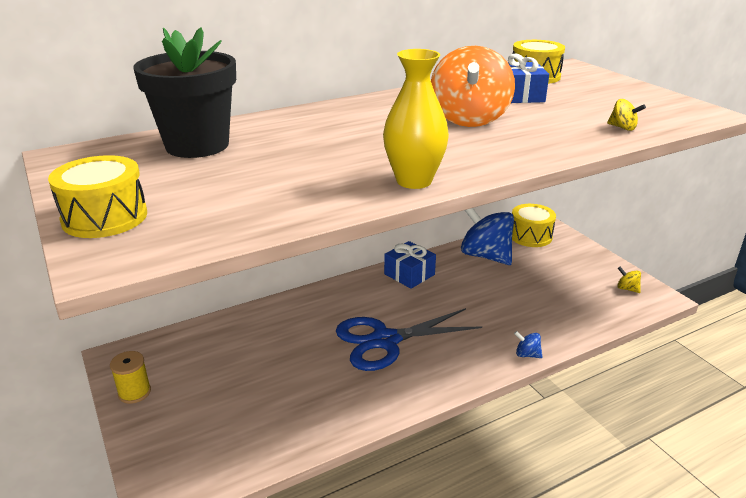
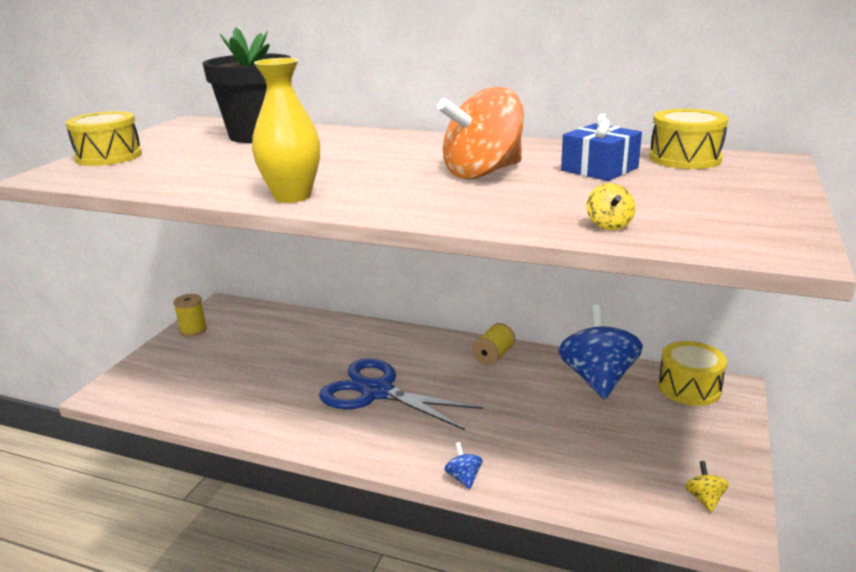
camera: 50 degrees right, 5 degrees down
(409, 274) = (493, 356): blue gift -> yellow spool

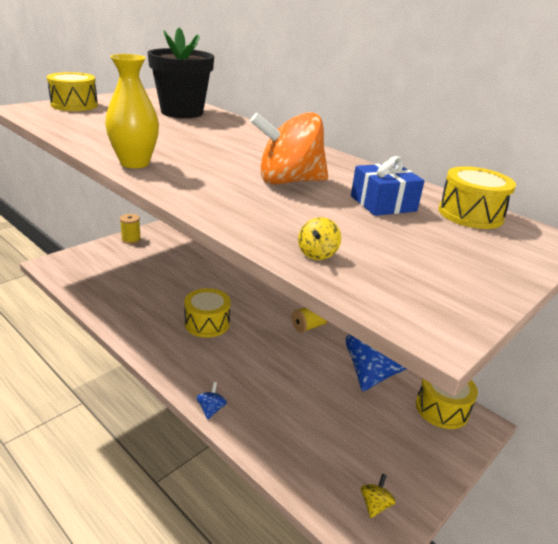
camera: 20 degrees right, 5 degrees up
(377, 392) = (207, 323): blue scissors -> yellow drum

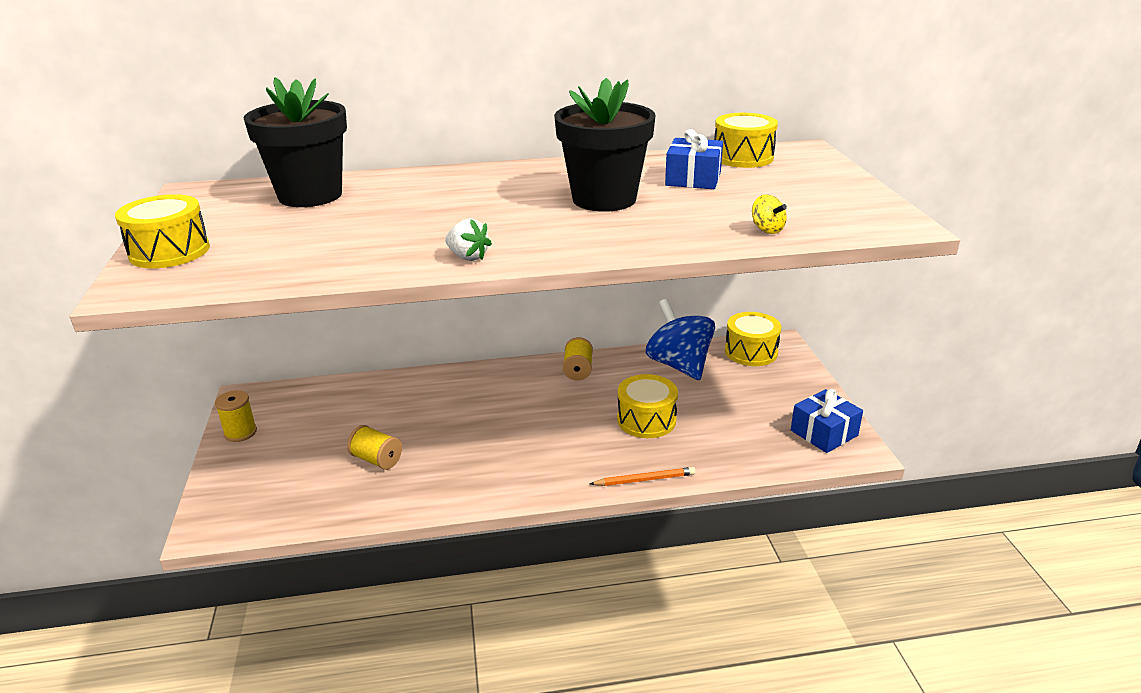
camera: 50 degrees left, 0 degrees up
(135, 163) = (468, 257): yellow vase -> white strawberry
(142, 289) = (376, 460): none -> yellow spool
(207, 323) = (503, 433): yellow drum -> yellow drum (646, 420)
(211, 409) = (644, 480): blue spinning top -> orange pencil
(288, 181) = (604, 199): orange spinning top -> black flower pot
(375, 504) = (824, 433): yellow spinning top -> blue gift

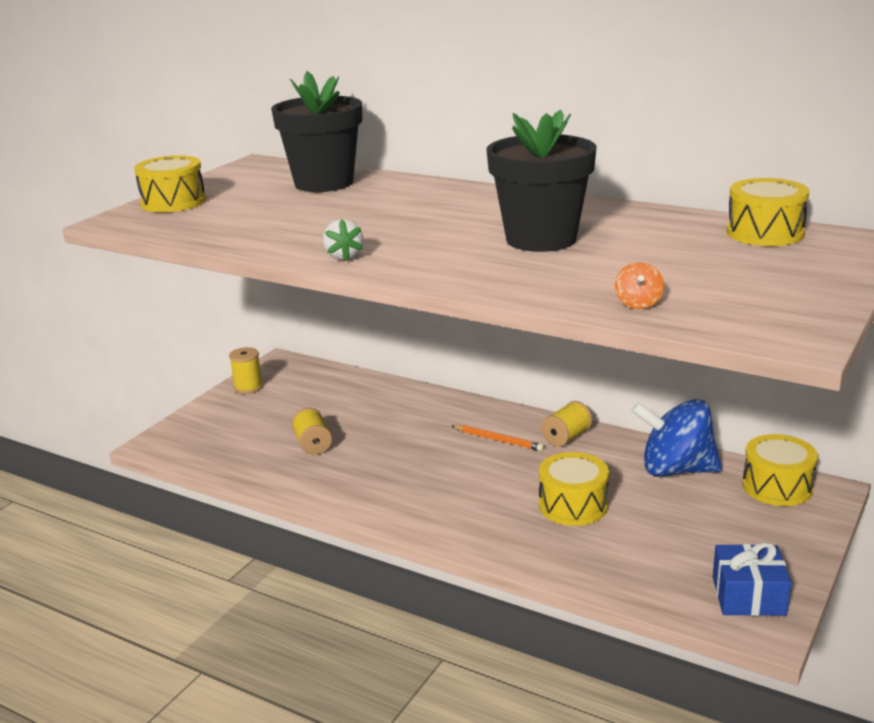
camera: 40 degrees right, 5 degrees down
(644, 480) = (502, 554): orange pencil -> orange pencil (498, 440)
(679, 365) = (676, 470): blue spinning top -> blue spinning top turned 90 degrees counterclockwise
(693, 179) = (665, 241): blue gift -> none
(767, 229) = (638, 303): yellow spinning top -> orange spinning top

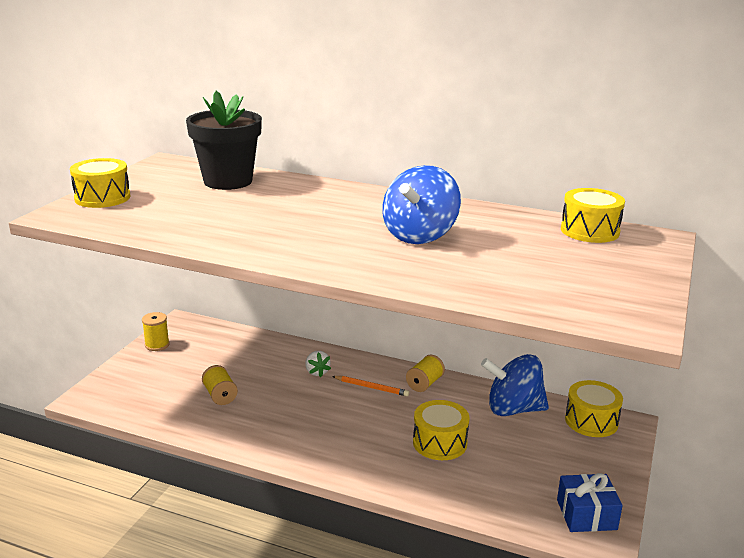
camera: 10 degrees left, 0 degrees up
(343, 256) = (263, 251): white strawberry -> white strawberry (317, 372)
(541, 239) = (420, 235): black flower pot -> blue spinning top
(638, 303) = (512, 295): orange spinning top -> none

